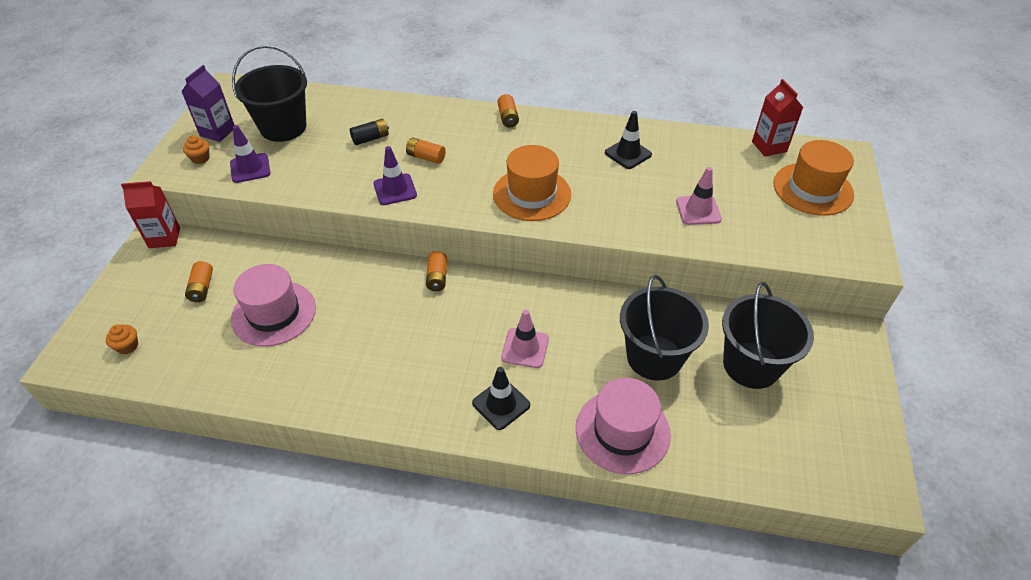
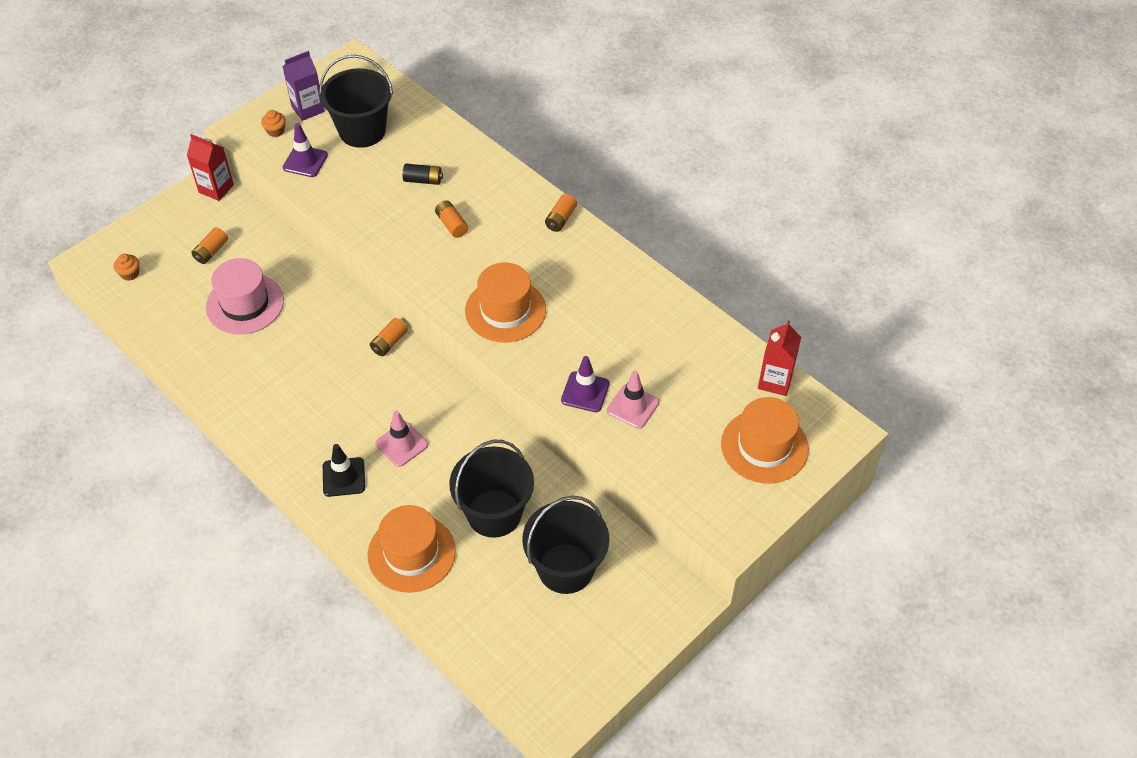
camera: 35 degrees right, 5 degrees up
(395, 189) = (399, 244): purple traffic cone -> purple traffic cone (585, 392)
(622, 431) = (411, 553): pink hat -> orange hat
(628, 154) = (631, 316): black traffic cone -> none

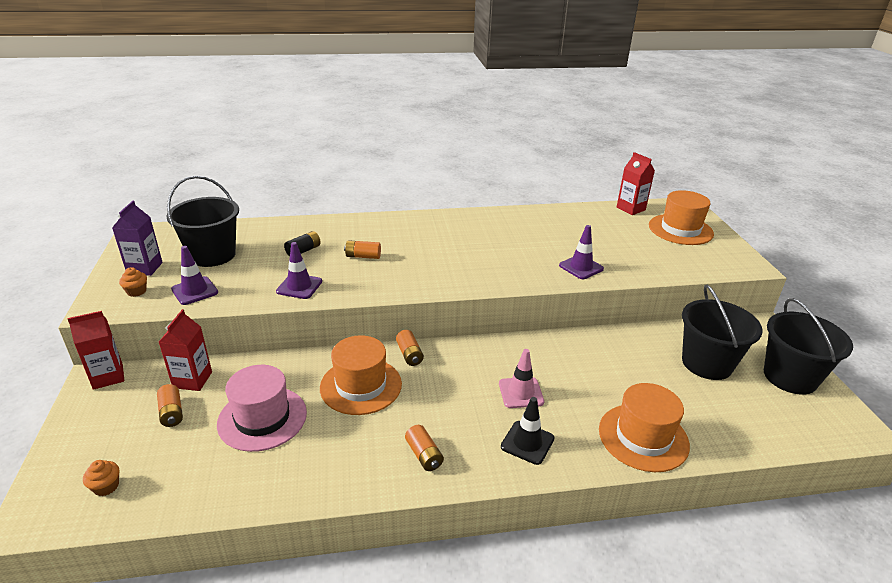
camera: 55 degrees left, 20 degrees down
(250, 235) = (192, 380): none -> red carton
(367, 216) = (299, 286): none -> purple traffic cone
(494, 513) = (631, 375): black bucket -> black bucket (790, 377)
(505, 310) = (472, 267): orange hat -> orange hat (361, 386)
(560, 219) = (417, 219): orange battery -> orange battery (424, 455)
(632, 406) = (610, 256): pink traffic cone -> none

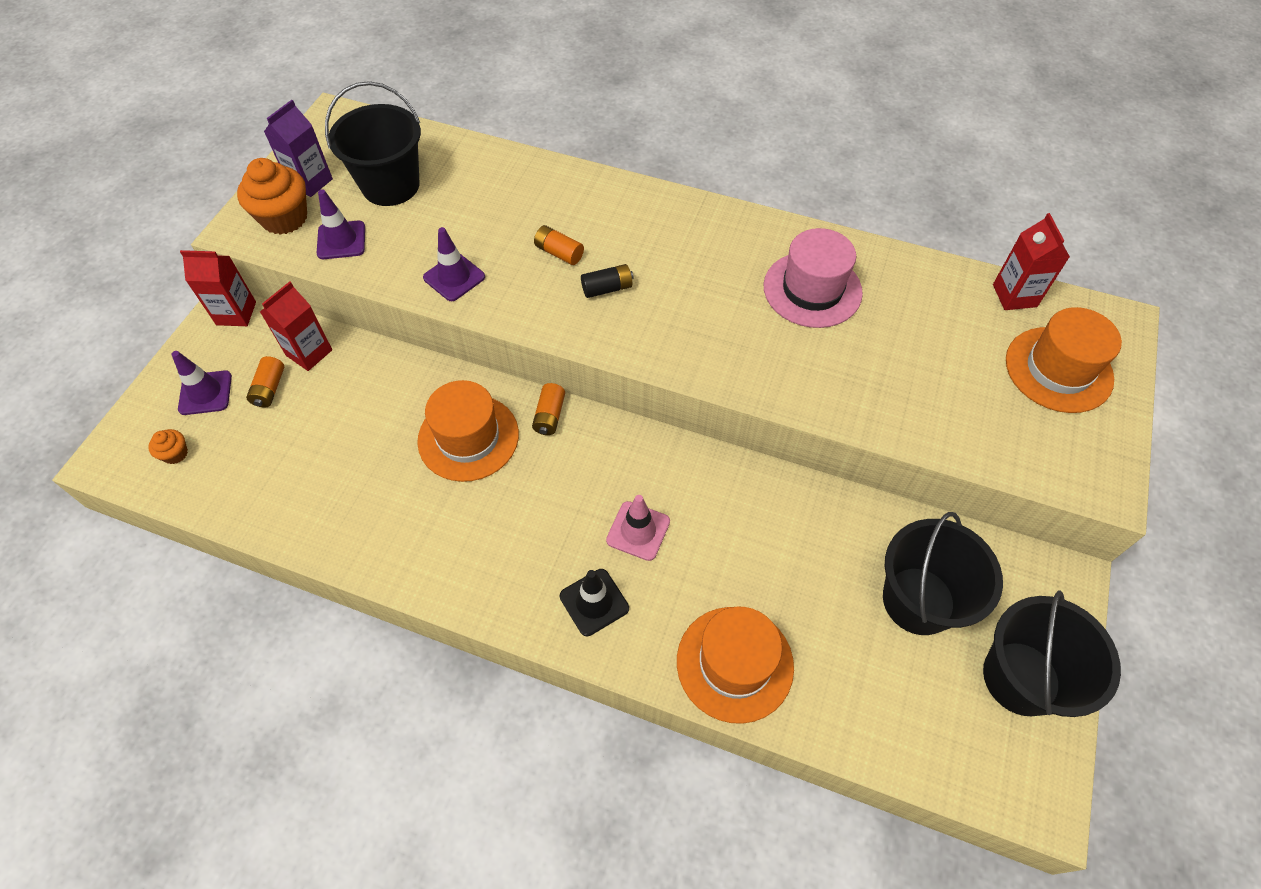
camera: 30 degrees right, 25 degrees up
(136, 291) = (284, 218): orange cupcake -> orange cupcake, size x2.08
(262, 418) = (347, 436): pink hat -> pink hat (812, 289)
(303, 251) = (495, 216): black battery -> black battery (607, 288)
(424, 455) = (474, 562): orange battery -> none
(581, 267) = (833, 384): purple traffic cone -> purple traffic cone (205, 393)

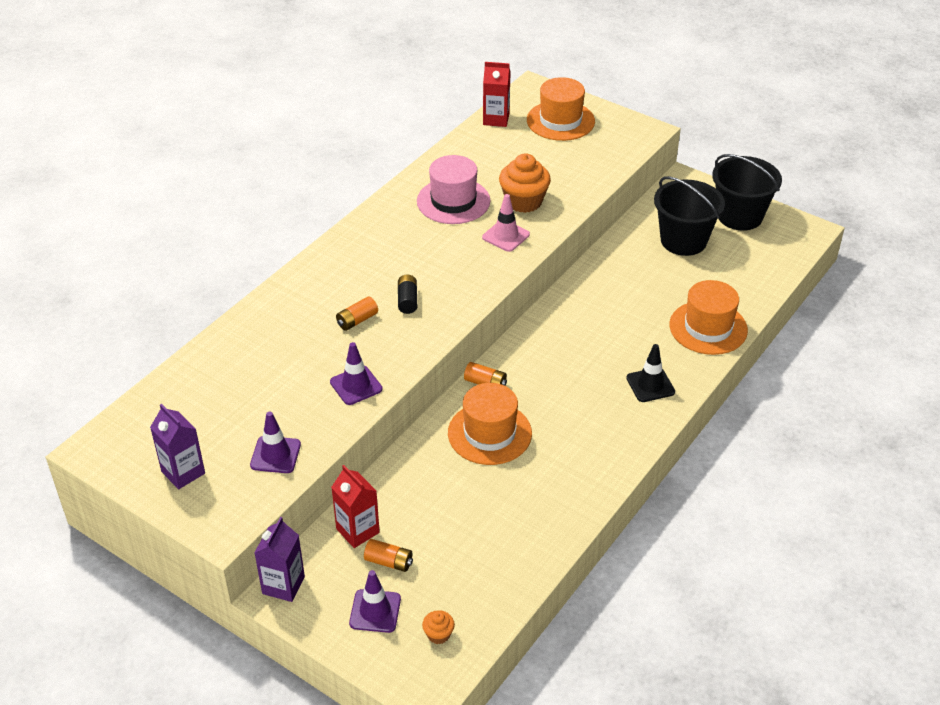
camera: 75 degrees left, 15 degrees down
(236, 313) = (283, 585): red carton -> purple carton
(284, 218) = (224, 494): orange cupcake -> orange cupcake (524, 201)
(390, 185) = (220, 415): black bucket -> none
(638, 531) = (601, 353): pink traffic cone -> pink traffic cone (506, 236)

